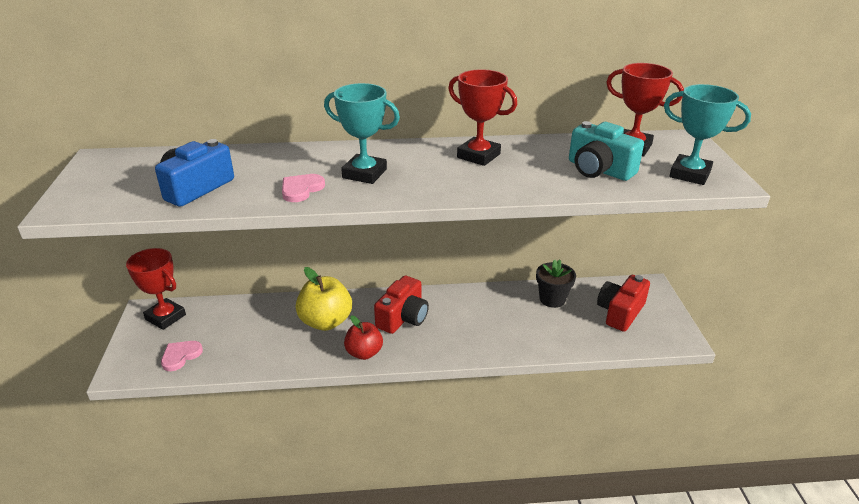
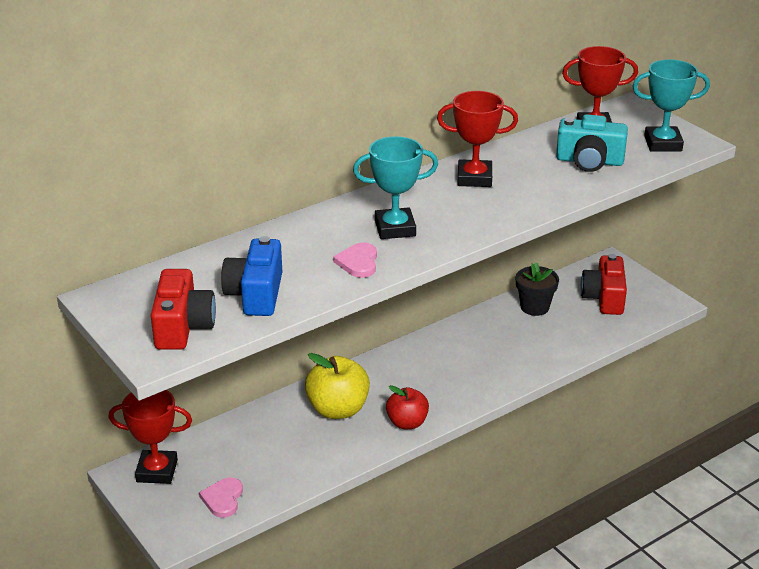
camera: 30 degrees left, 0 degrees up
(403, 317) = (411, 376): red camera -> red camera (183, 327)

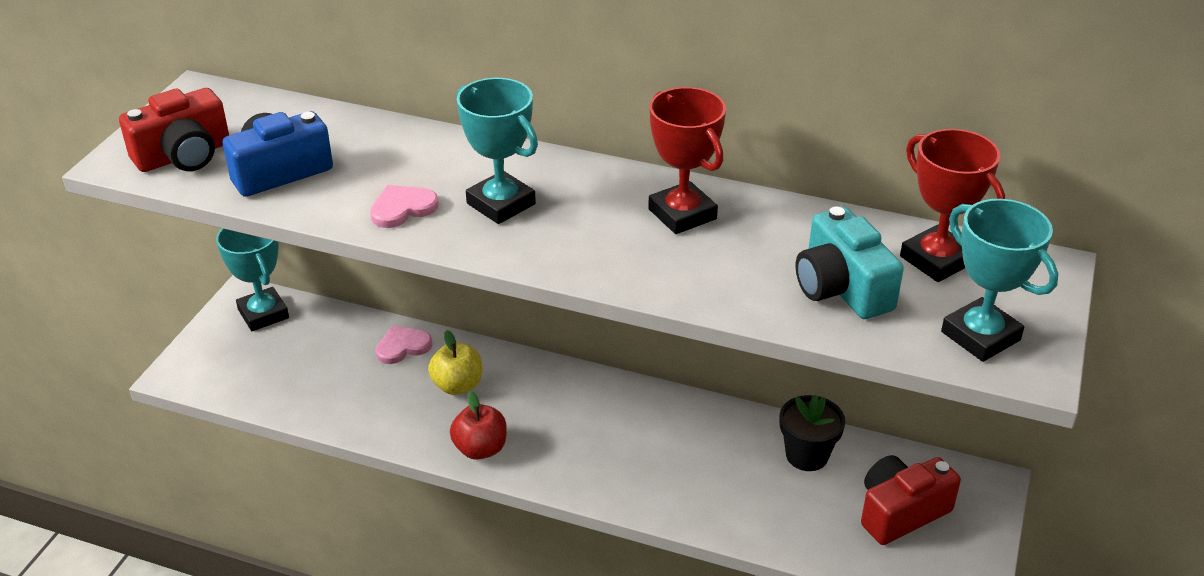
camera: 55 degrees right, 5 degrees up
(157, 471) = (263, 314): red trophy -> turquoise trophy
(223, 499) = (254, 376): pink heart -> pink heart (402, 346)
(338, 409) = (457, 385): yellow apple -> yellow apple, size x0.66

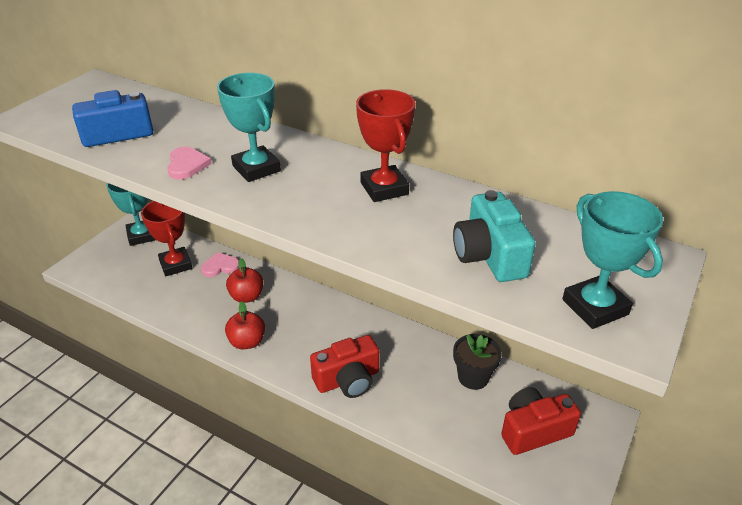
camera: 10 degrees right, 0 degrees up
(184, 155) = (62, 118): red camera -> red camera (348, 379)
(402, 208) = (187, 165): pink heart -> pink heart turned 105 degrees clockwise
(457, 385) = (247, 296): yellow apple -> red apple
(936, 260) = (572, 242): red trophy -> red trophy (176, 265)

